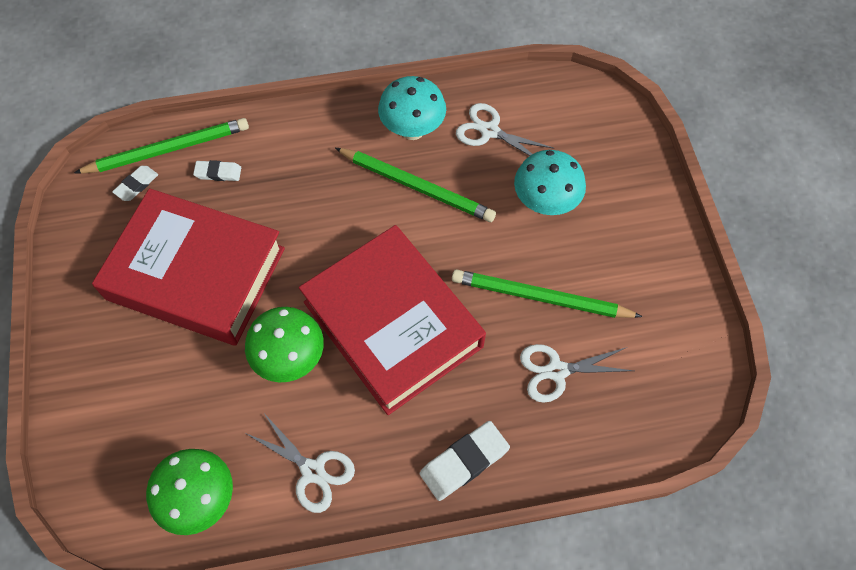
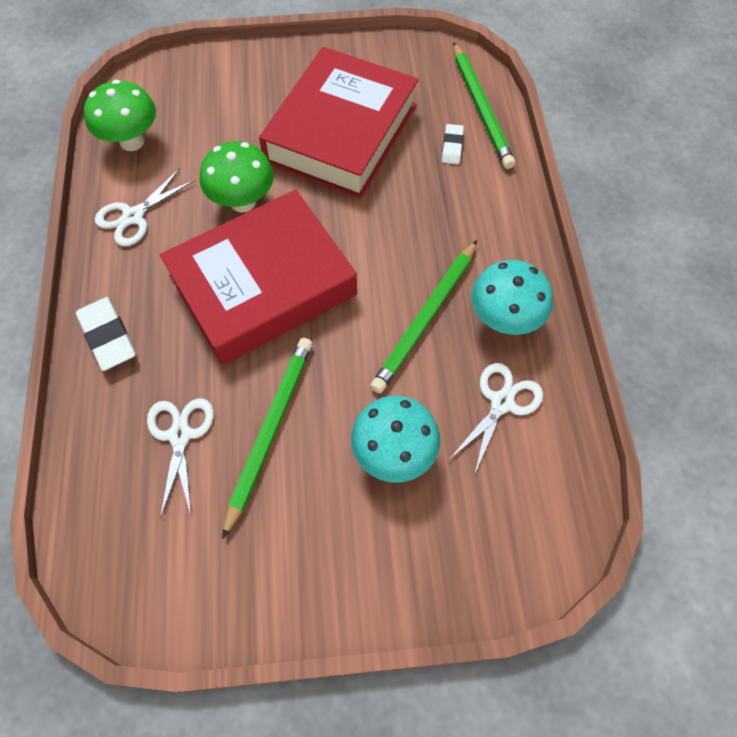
camera: 95 degrees right, 0 degrees up
(136, 185) = (441, 88): white eraser -> none

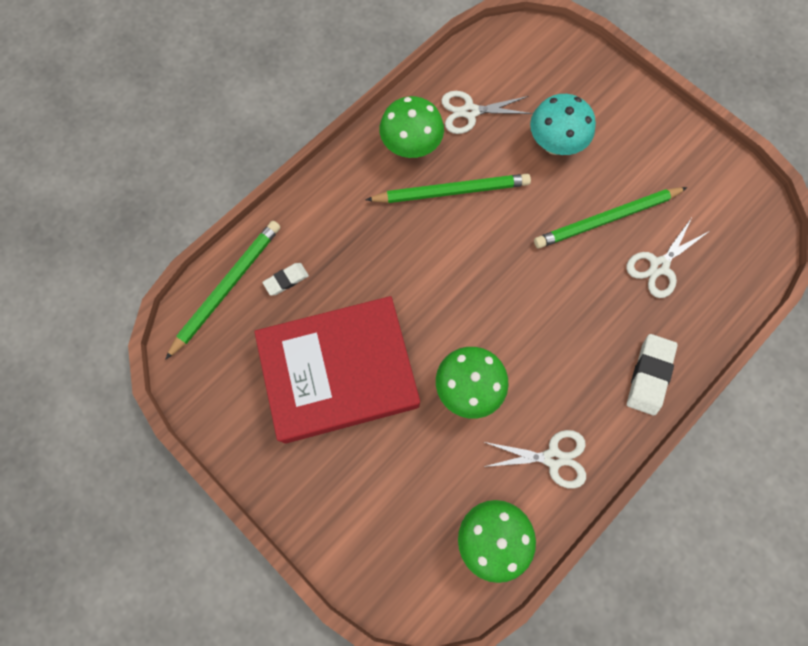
camera: 130 degrees left, 10 degrees up
(263, 285) = (520, 310): red book -> none
(504, 319) = (411, 147): turquoise mushroom -> green mushroom

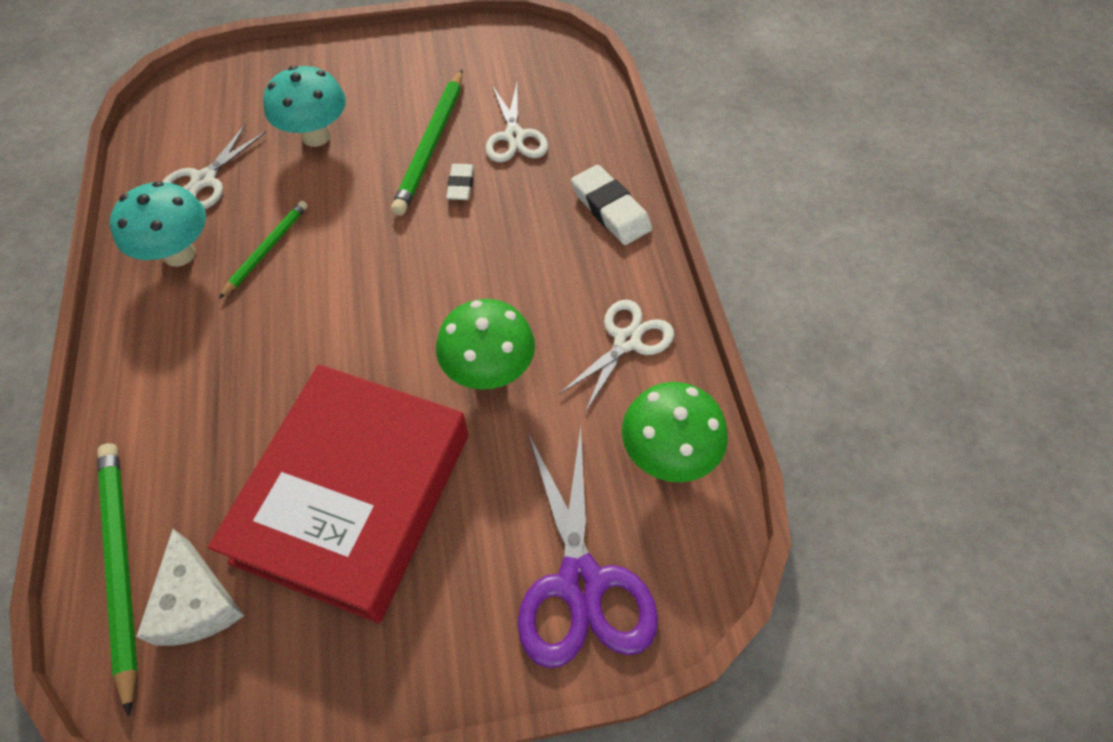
camera: 55 degrees left, 15 degrees down
(234, 341) = (197, 603): none -> white cheese
(286, 280) = (186, 485): white eraser -> white eraser (461, 185)
(377, 537) = (581, 582): none -> purple scissors
(411, 147) = (179, 254): green mushroom -> turquoise mushroom
(451, 191) = (266, 249): green pencil -> green pencil, size x0.61

